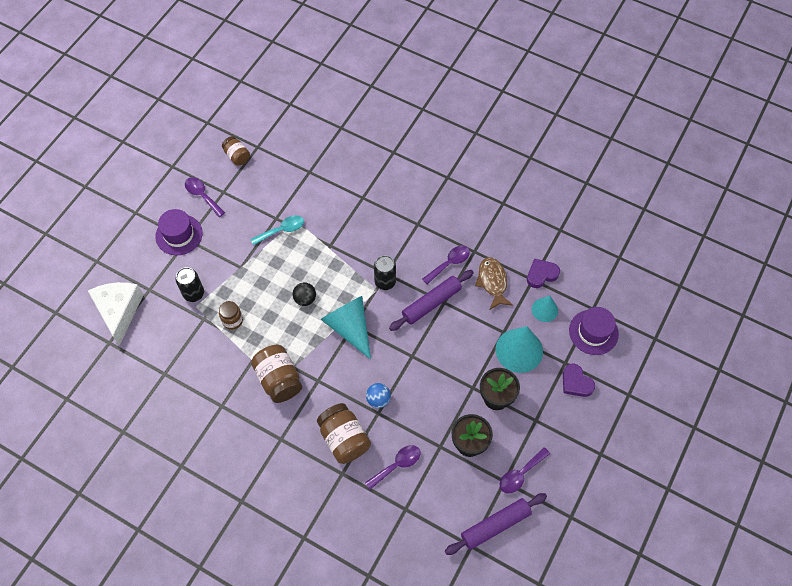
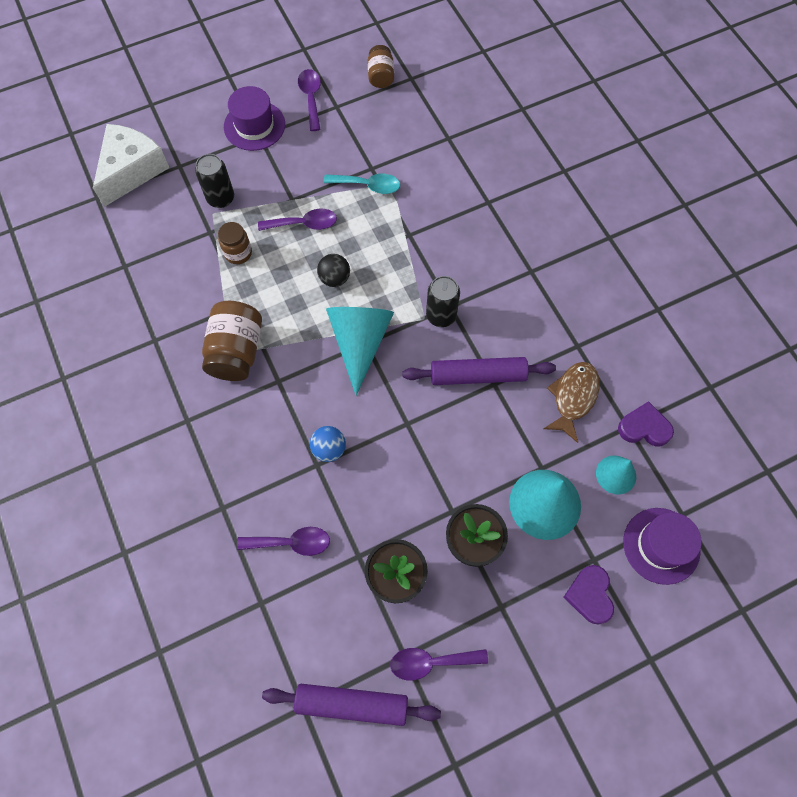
camera: 35 degrees right, 5 degrees up
(344, 439) = (255, 469): brown jar -> none
(449, 263) = (535, 341): purple spoon -> purple spoon (304, 224)

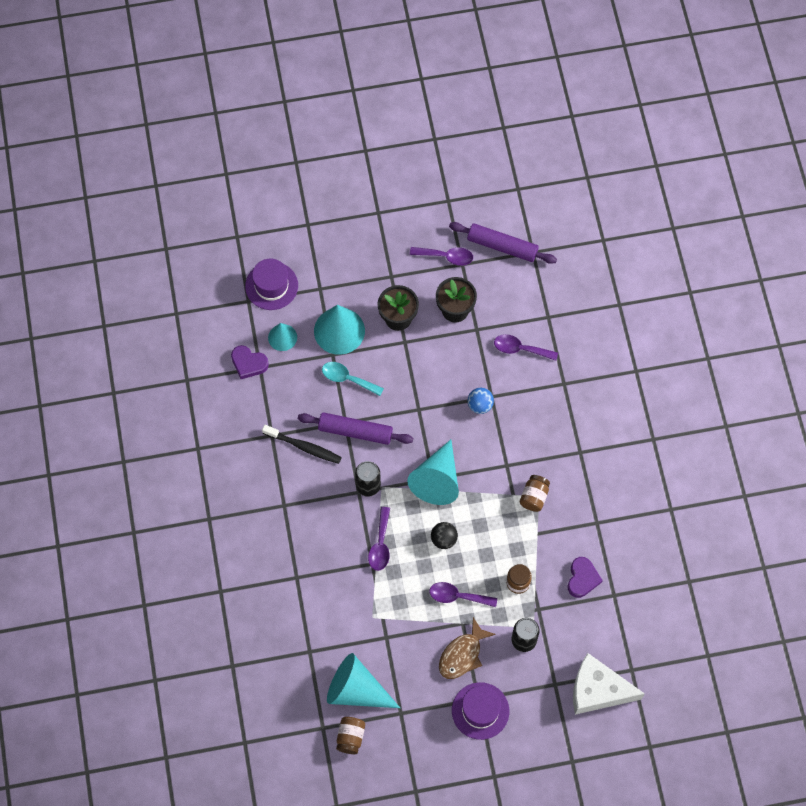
camera: 165 degrees left, 0 degrees up
(132, 170) = (597, 690): white cheese -> white cheese turned 60 degrees clockwise
(236, 351) = (534, 497): brown jar -> brown jar, size x0.59
(311, 98) = (422, 729): purple spoon -> purple spoon (380, 545)
(368, 185) = (394, 620): turquoise spoon -> turquoise spoon (347, 379)
(388, 115) = (356, 690): none -> turquoise cone
(533, 341) = (304, 447): none -> black toothbrush
(573, 398) = (291, 397): brown fish -> brown fish (462, 654)
(589, 595) = (331, 269): purple heart -> purple heart (582, 578)

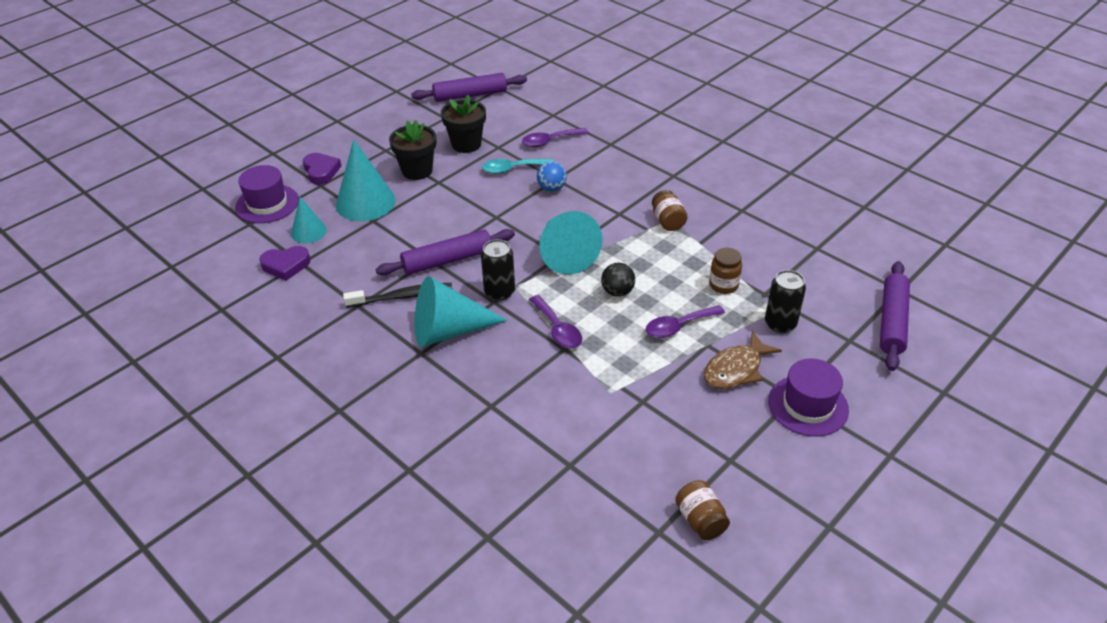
camera: 35 degrees left, 25 degrees down
(347, 379) = (404, 229): turquoise spoon -> turquoise spoon (512, 169)
(356, 690) = (659, 469): turquoise cone -> turquoise cone (449, 331)
(446, 256) = (426, 119): purple spoon -> none
(462, 654) = (736, 369): brown fish -> brown fish turned 45 degrees clockwise
(582, 578) = (776, 251): purple heart -> purple heart (321, 171)
(597, 690) = (892, 321): white cheese -> purple rolling pin

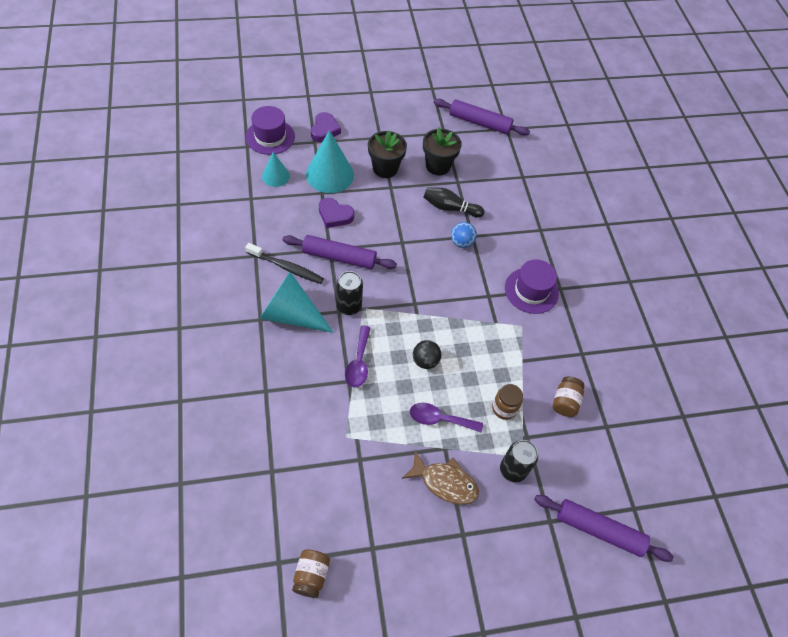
camera: 30 degrees right, 15 degrees up
(286, 265) = (240, 194): purple heart -> purple heart (335, 215)
(512, 169) = (450, 208): turquoise spoon -> black bowling pin
(550, 141) = (498, 199): purple spoon -> none
(565, 254) = (419, 304): turquoise cone -> none
(668, 221) = (517, 326): brown jar -> brown jar (565, 402)
(736, 369) = (445, 482): brown fish -> brown fish turned 150 degrees counterclockwise
(808, 405) = (466, 549): purple hat -> purple hat (531, 290)
(892, 321) = (599, 530): purple rolling pin -> purple rolling pin turned 60 degrees clockwise

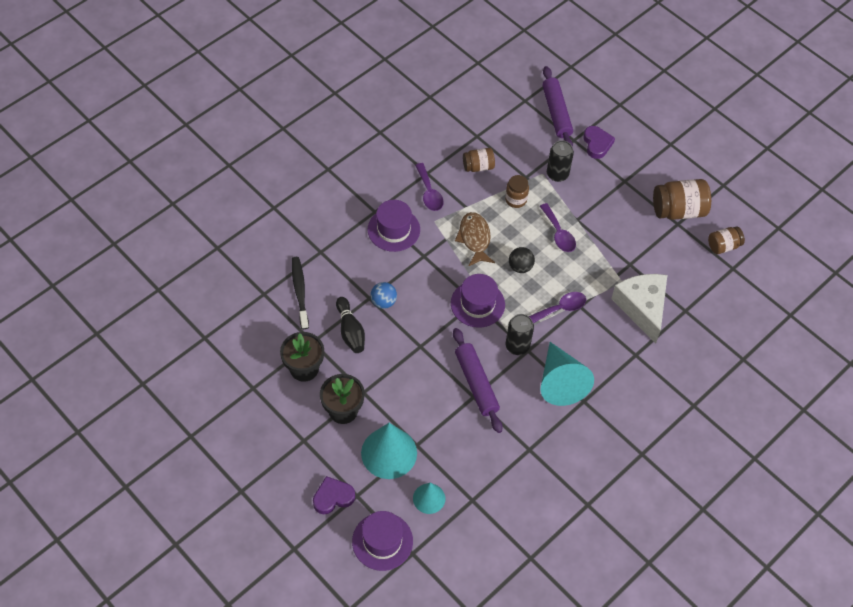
camera: 120 degrees left, 0 degrees up
(286, 267) = (520, 416): black toothbrush -> black toothbrush (300, 292)
(306, 433) = (642, 308): none -> white cheese
(335, 215) = (434, 416): purple heart -> purple heart (597, 144)
(388, 563) = (678, 210): none -> brown jar
(411, 304) = (477, 304): none -> purple hat
(445, 482) = (600, 207): brown fish -> brown fish (474, 238)
(479, 123) = (214, 365): purple rolling pin -> none
(556, 341) = (429, 193): none -> purple spoon

